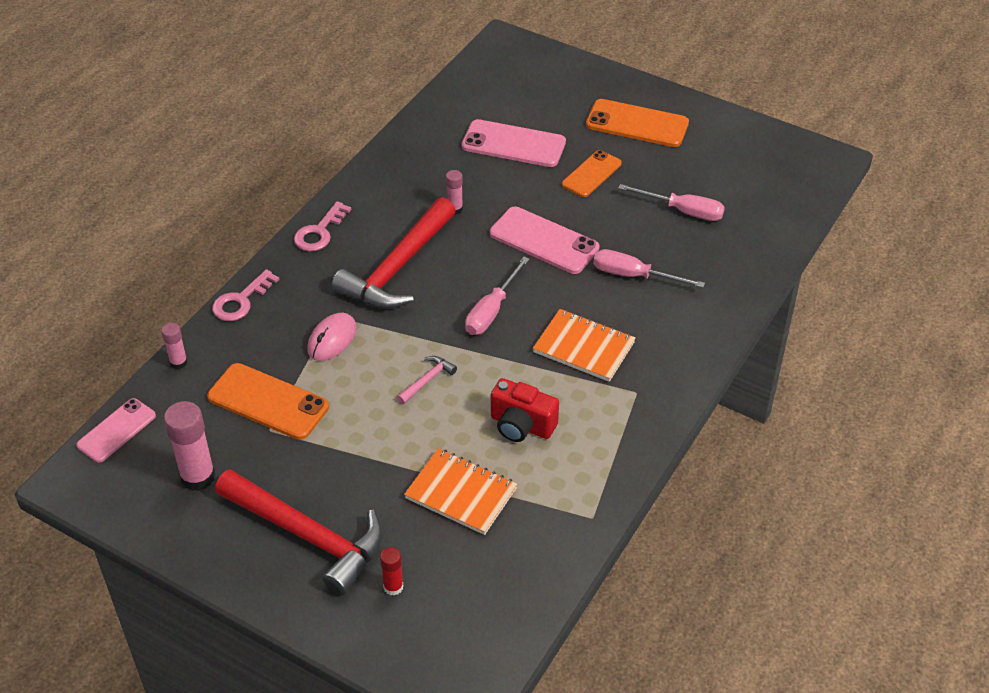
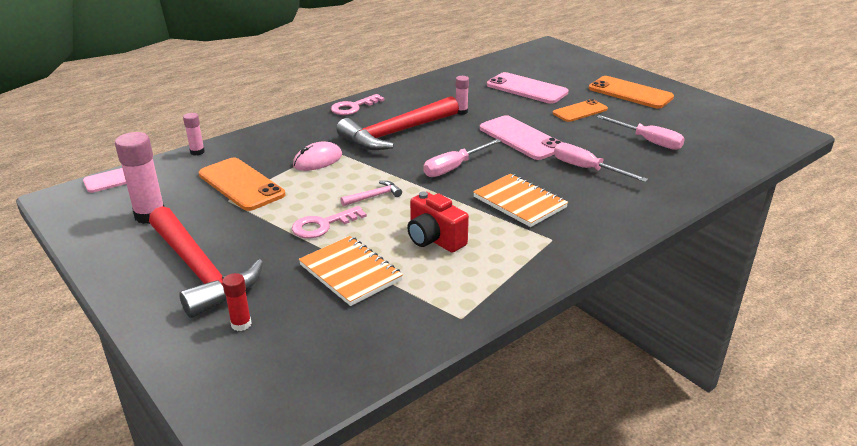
camera: 20 degrees right, 15 degrees down
(241, 301) = (269, 130): pink key -> pink key (323, 225)

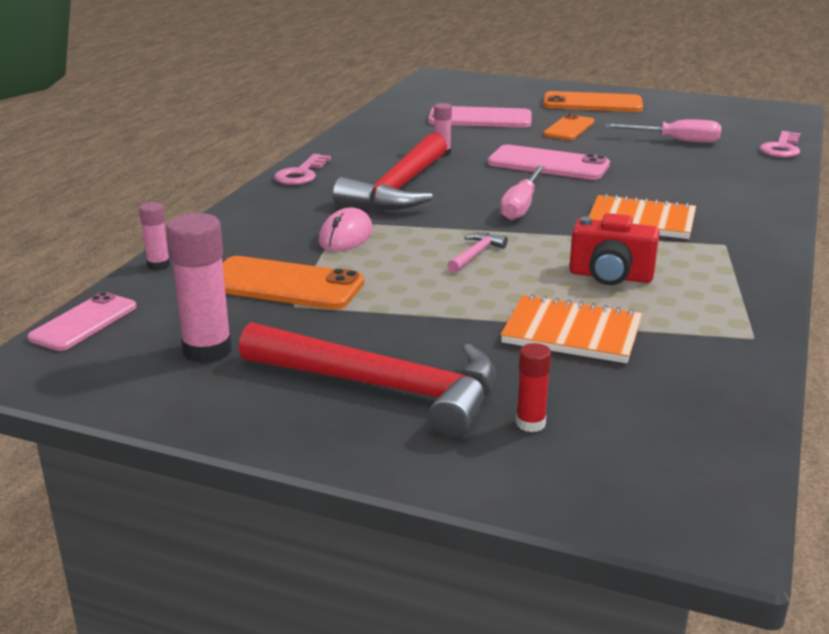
camera: 30 degrees left, 5 degrees down
(323, 225) = (462, 298): pink key -> pink key (781, 148)
(587, 169) = (658, 176): pink screwdriver -> none

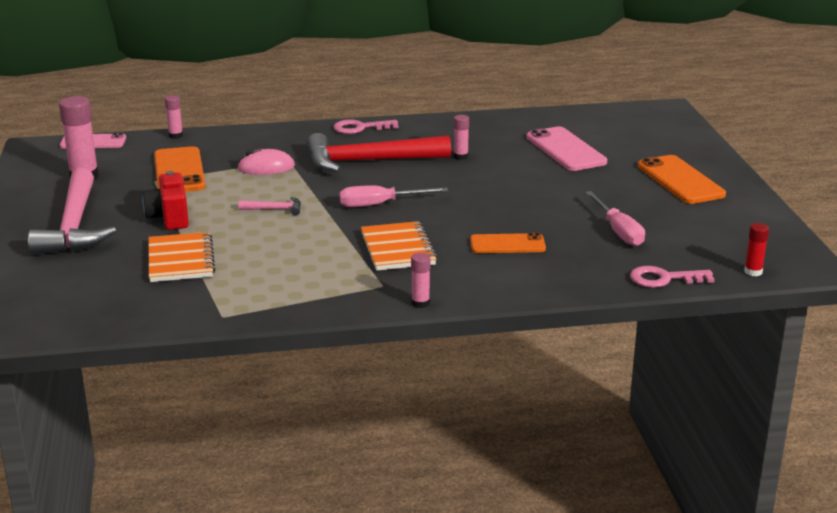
camera: 60 degrees right, 0 degrees up
(383, 387) = (74, 226): red hammer -> pink hammer
(530, 423) = (61, 270): red glue stick -> red glue stick (753, 272)
(548, 164) = (485, 195): pink phone -> none
(569, 128) = (589, 185): orange phone -> orange phone (507, 244)
(610, 276) = (280, 256): red camera -> red camera (169, 218)
(777, 237) = (420, 303): none -> pink glue stick

